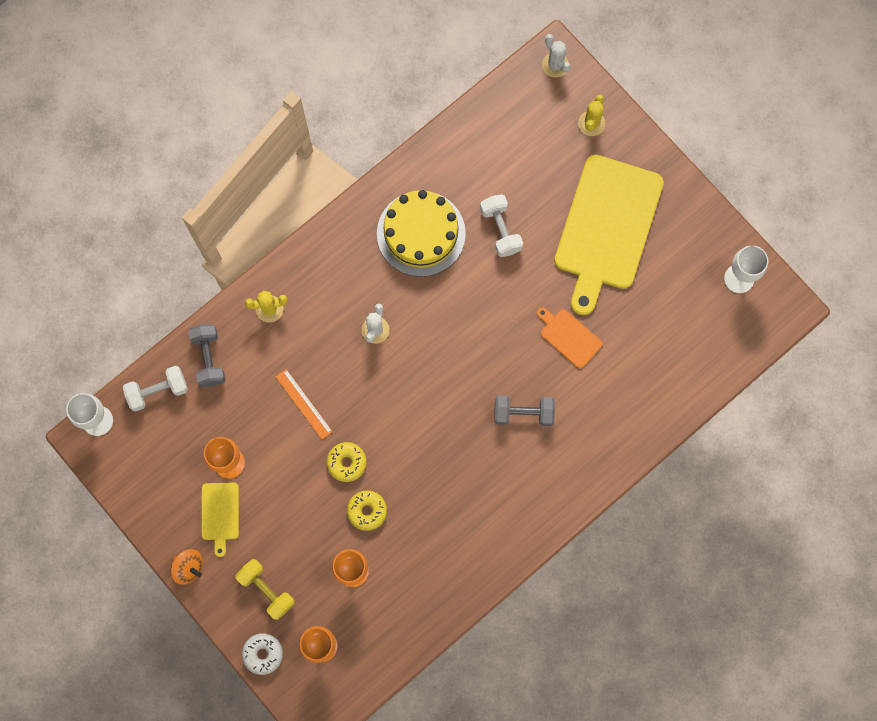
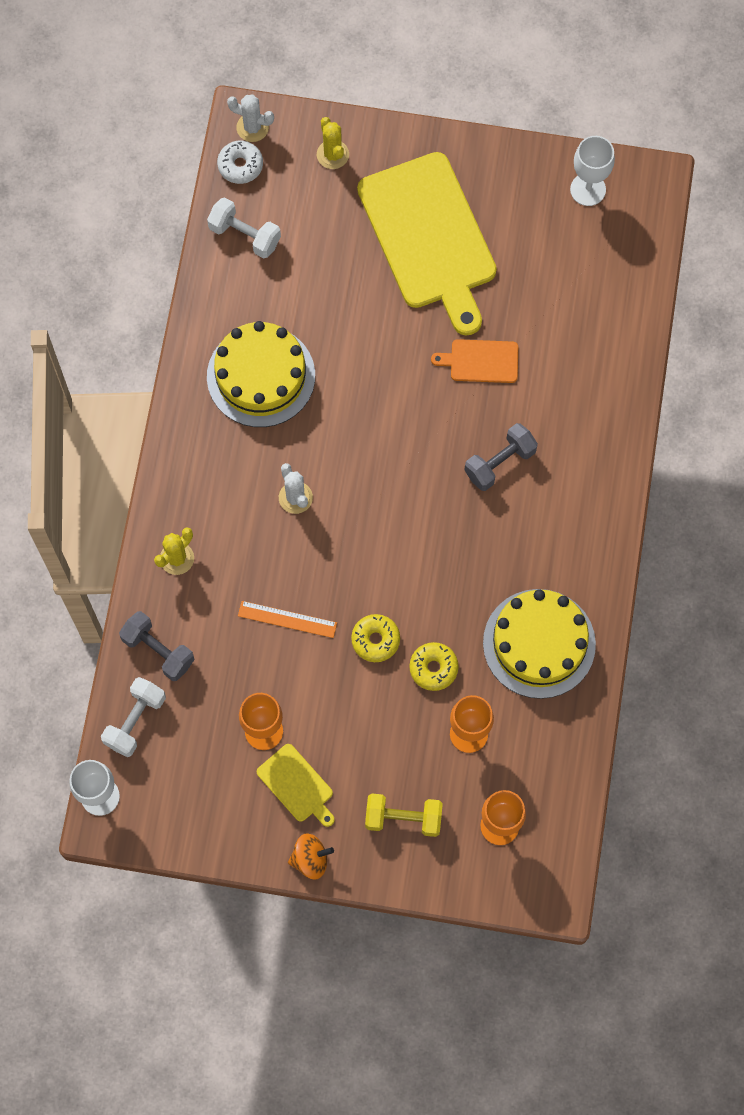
camera: 40 degrees left, 5 degrees down
(263, 654) = (451, 879): white donut -> white donut (240, 165)
(447, 551) = (539, 643): none -> yellow cake
(500, 230) = (333, 315): white dumbbell -> white dumbbell (245, 235)

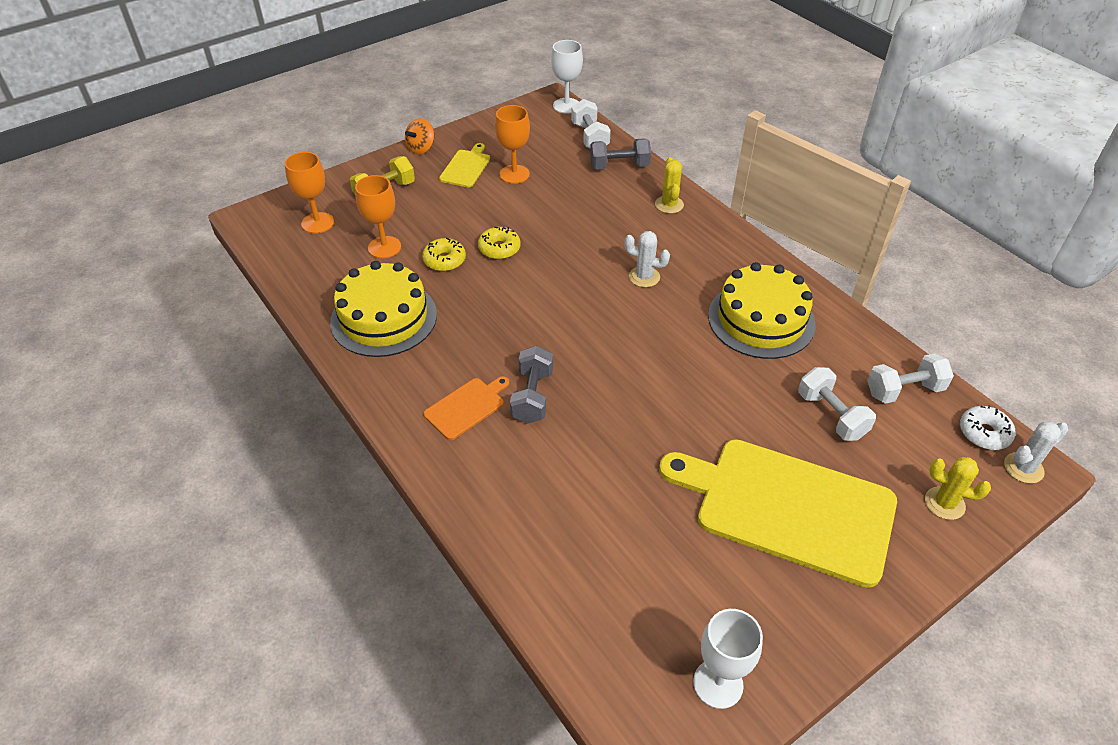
camera: 135 degrees right, 25 degrees down
(287, 619) = (566, 223): orange ruler -> none
(297, 785) = (466, 167): yellow cutting board -> yellow cutting board turned 105 degrees clockwise
(318, 264) = (831, 415): none -> white dumbbell
(481, 361) = (629, 451): orange cutting board -> orange cutting board (467, 407)

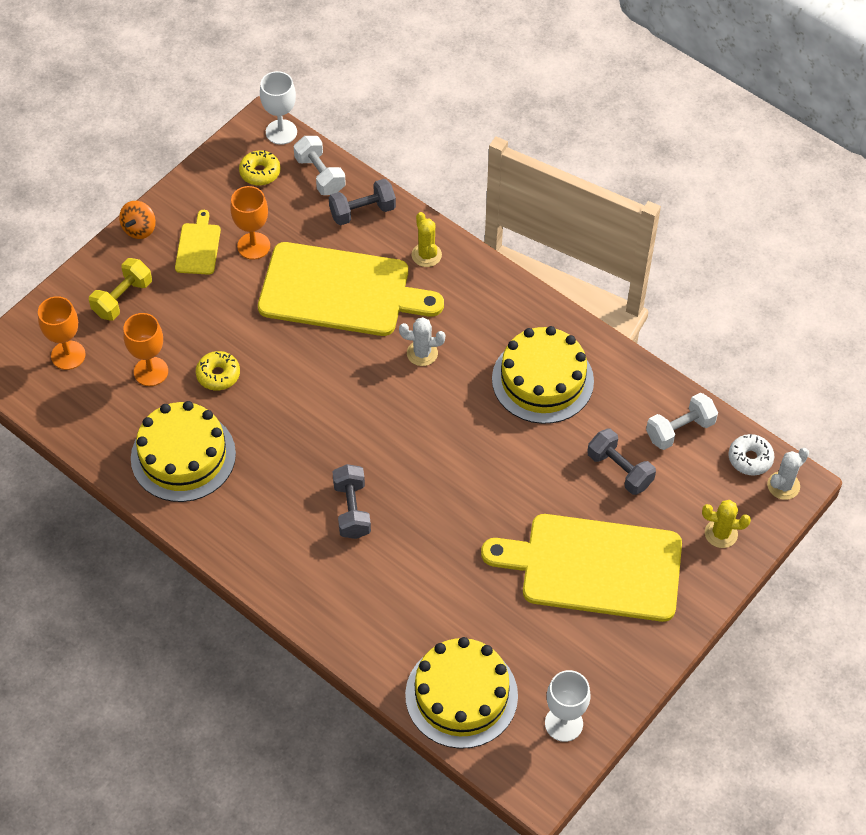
camera: 15 degrees left, 10 degrees up
(467, 407) = (296, 534): orange cutting board -> none
(499, 249) = (269, 348): yellow donut -> yellow donut (260, 172)
(581, 218) = (341, 291): none -> yellow cutting board
(597, 617) = (461, 695): none -> yellow cake
(831, 415) = (619, 470): white dumbbell -> grey dumbbell

